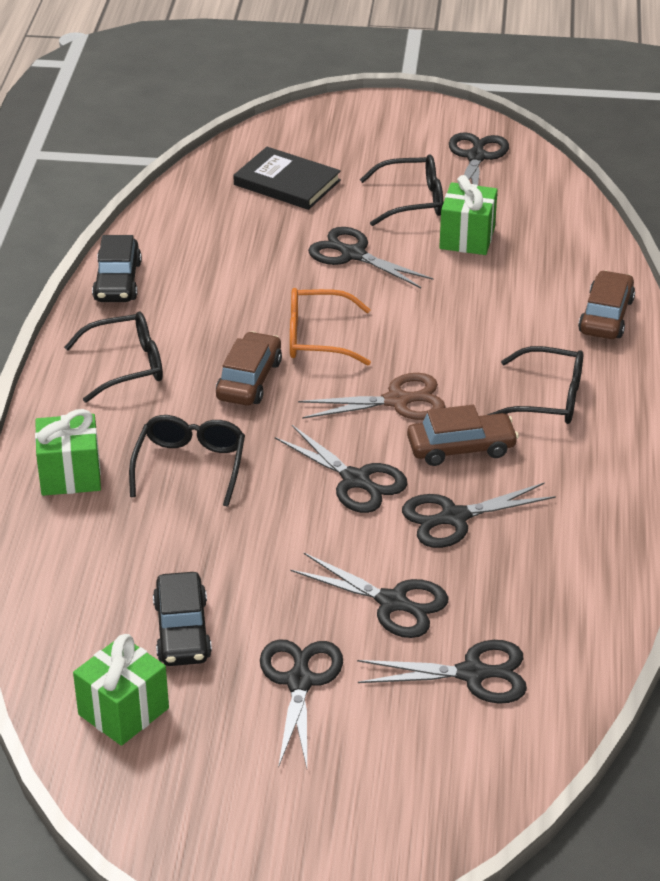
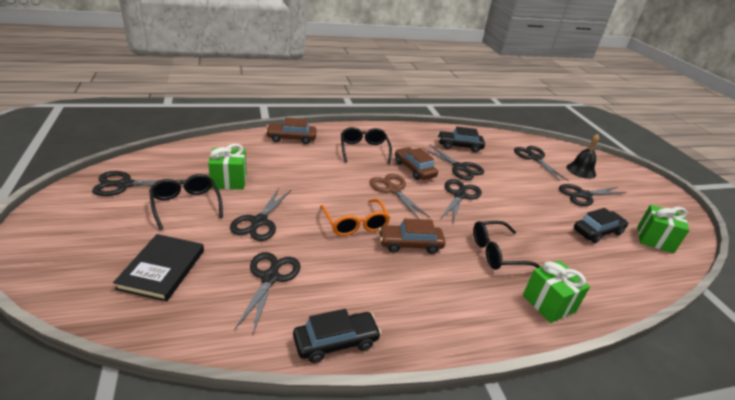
camera: 115 degrees left, 5 degrees down
(126, 366) = (433, 306): black glasses -> none
(393, 603) = (520, 178): black scissors -> black scissors (270, 277)
(397, 742) = (581, 170): none -> black bell
(549, 553) = (459, 146): none -> black car

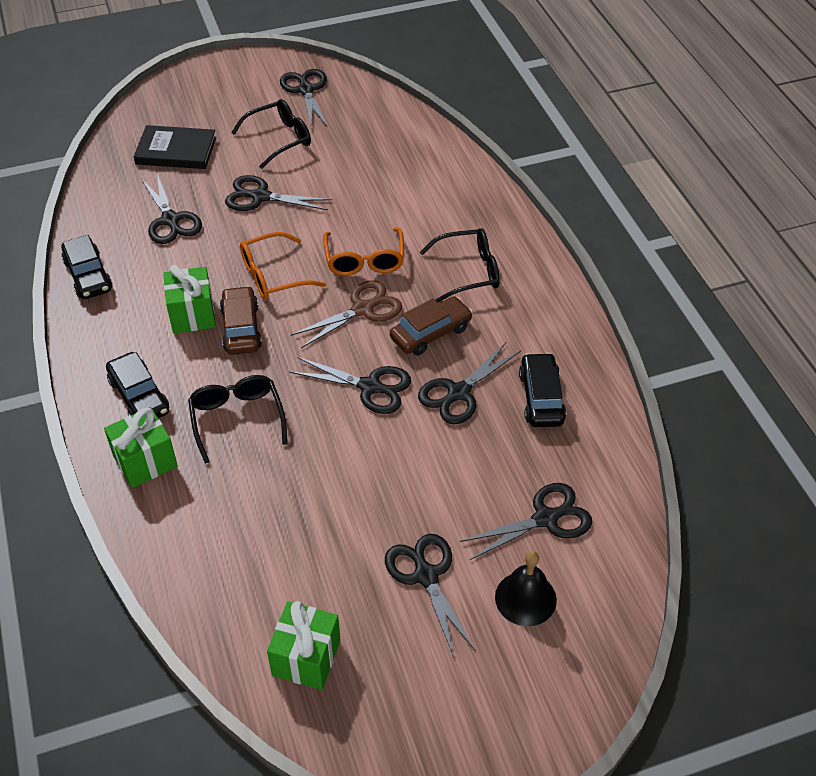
camera: 90 degrees right, 15 degrees up
(229, 181) = (337, 158): green gift -> green gift (192, 314)
(270, 277) = (170, 220): black scissors -> black scissors turned 60 degrees clockwise
(291, 138) = (470, 192): brown car -> none
(346, 183) = (364, 260): none -> orange glasses
(597, 232) = (312, 567): black car -> black car (139, 396)

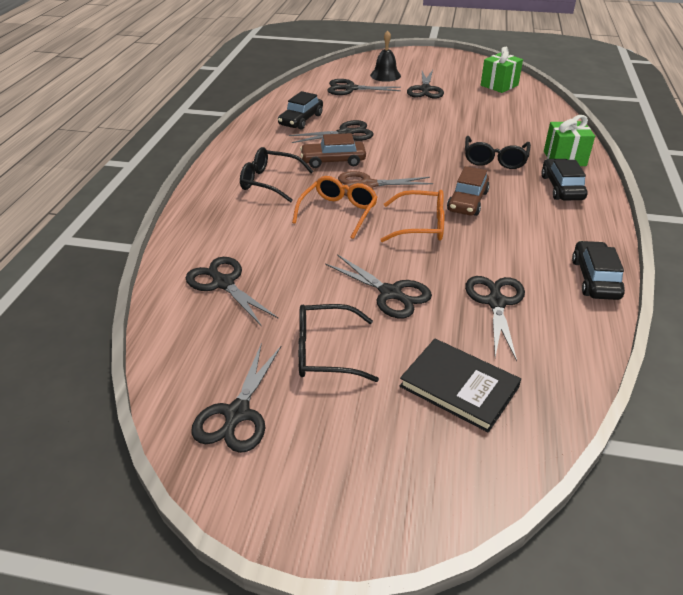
camera: 150 degrees left, 10 degrees down
(192, 314) = (503, 221): green gift -> none
(370, 387) = (397, 149): black scissors -> black scissors (223, 283)

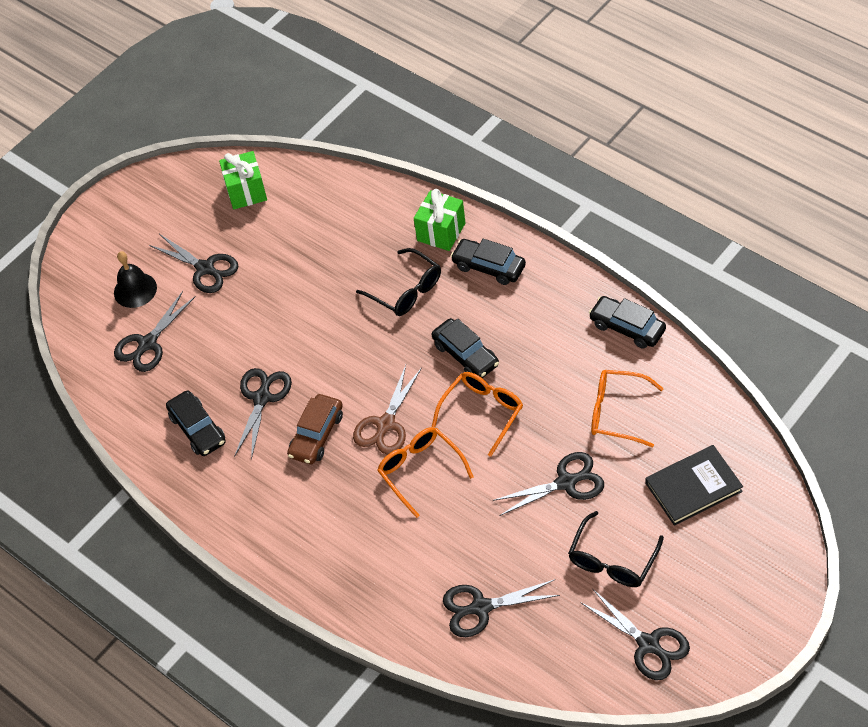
camera: 55 degrees left, 15 degrees up
(270, 182) = (324, 510): black glasses -> none
(467, 201) = (466, 355): brown car -> black car
(496, 302) = (618, 413): black scissors -> orange glasses

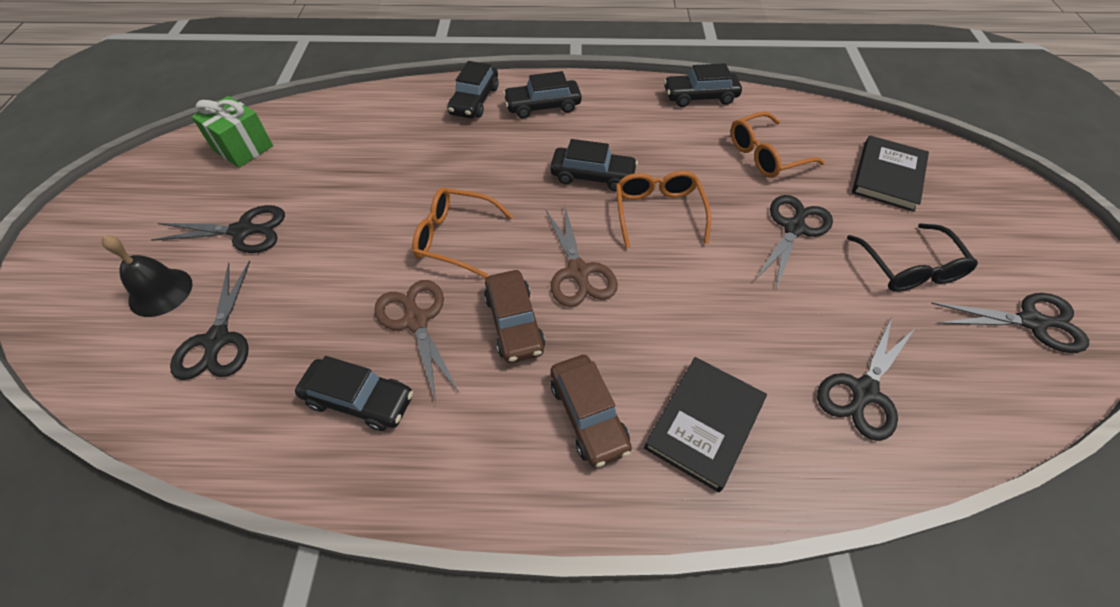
camera: 45 degrees left, 0 degrees up
(262, 398) = (416, 320): black scissors -> brown scissors
(310, 516) = (588, 415): none -> brown car
(368, 562) = (704, 423): none -> black book
(405, 290) = (484, 154): black glasses -> none
(420, 471) = (658, 295): orange glasses -> orange glasses (455, 238)
(441, 232) = (474, 100): green gift -> black car

